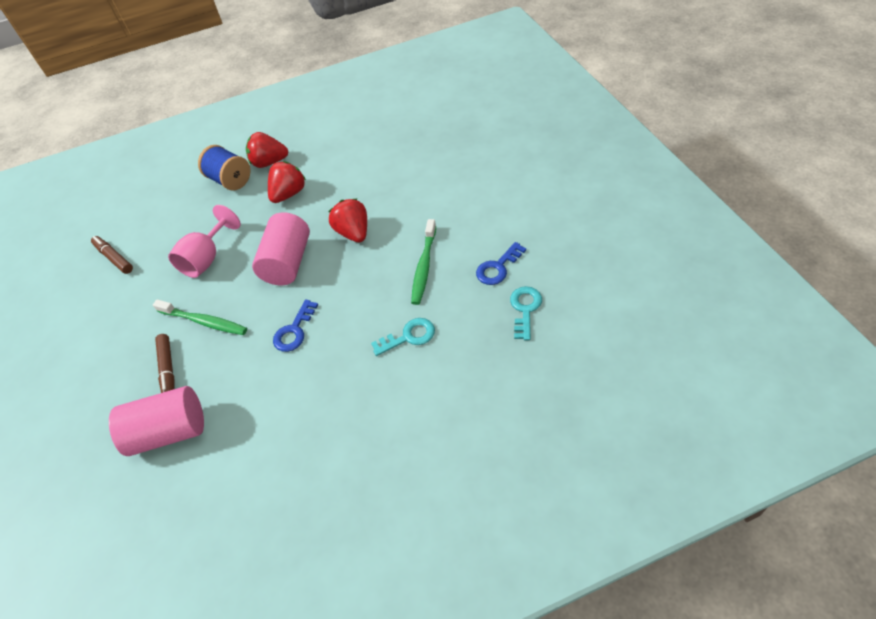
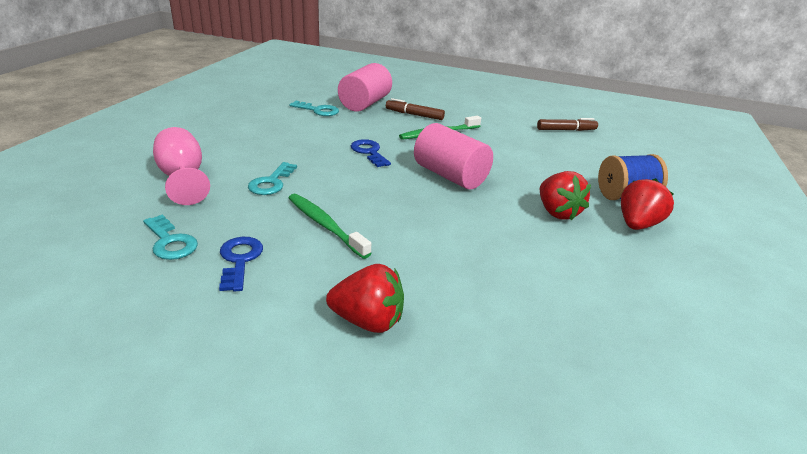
camera: 120 degrees right, 20 degrees down
(207, 258) = (511, 153): pink goblet -> pink goblet (183, 178)
(230, 449) = (318, 110): none -> turquoise key
(354, 233) = (437, 216): red strawberry -> red strawberry (368, 321)

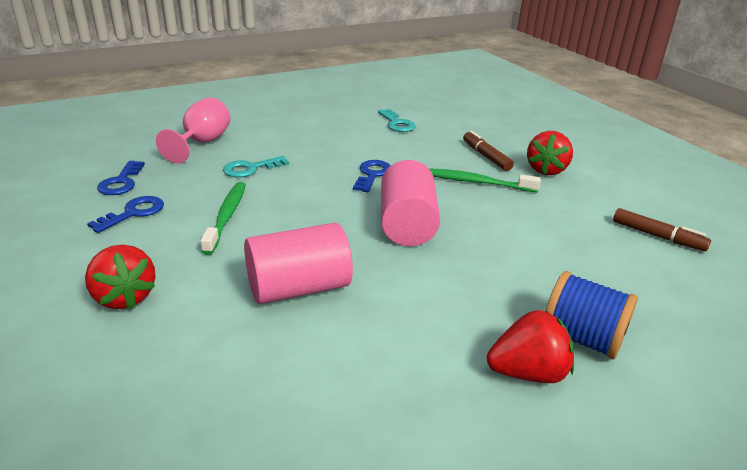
camera: 45 degrees right, 0 degrees up
(170, 242) = (121, 182): turquoise key -> blue key
(365, 104) = (454, 130): pink cylinder -> pink cylinder (299, 288)
(557, 212) = (451, 309): red strawberry -> red strawberry (546, 170)

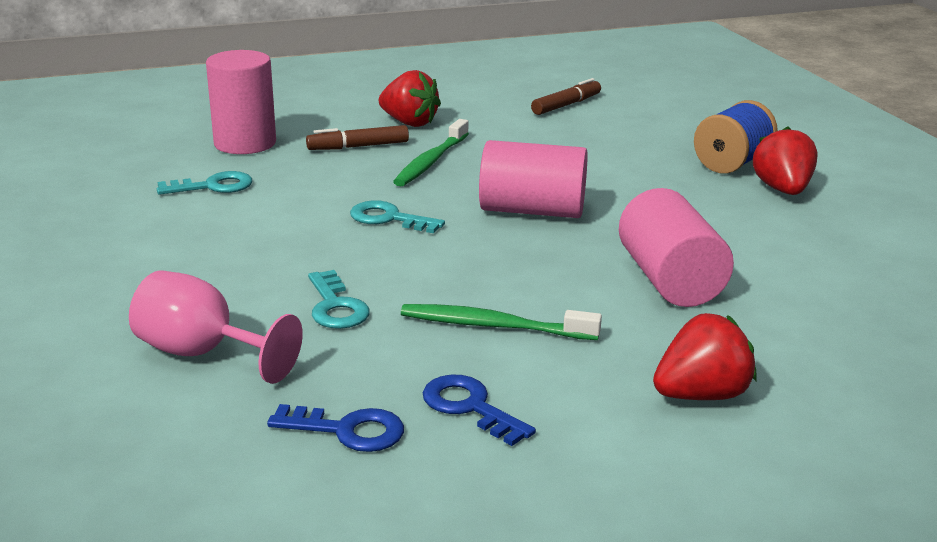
camera: 80 degrees left, 5 degrees down
(372, 174) = (389, 218): blue key -> turquoise key
(466, 124) = (245, 143): none -> pink cylinder

